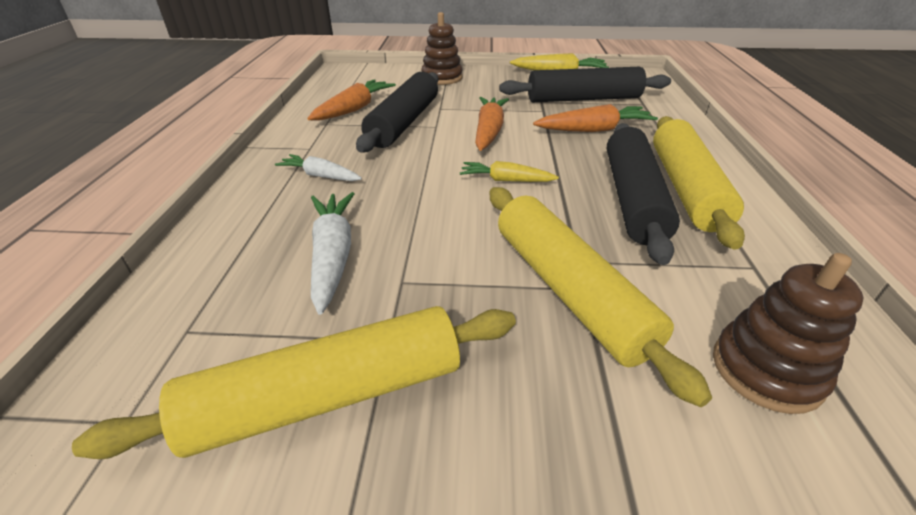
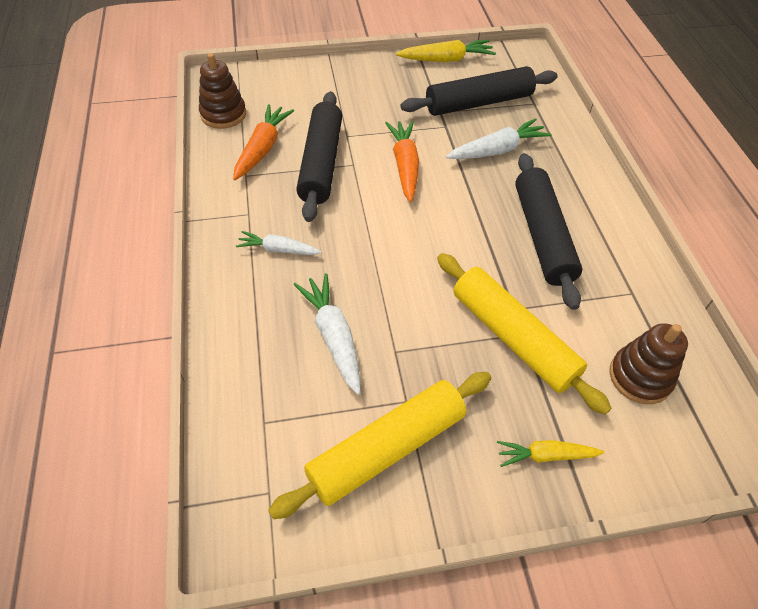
camera: 15 degrees left, 15 degrees up
(442, 78) = (330, 82): brown stacking toy -> brown stacking toy (223, 114)
(506, 180) = (438, 230): yellow carrot -> yellow carrot (545, 455)
(594, 130) = (497, 150): orange carrot -> white carrot
(685, 188) = (580, 217): yellow rolling pin -> none

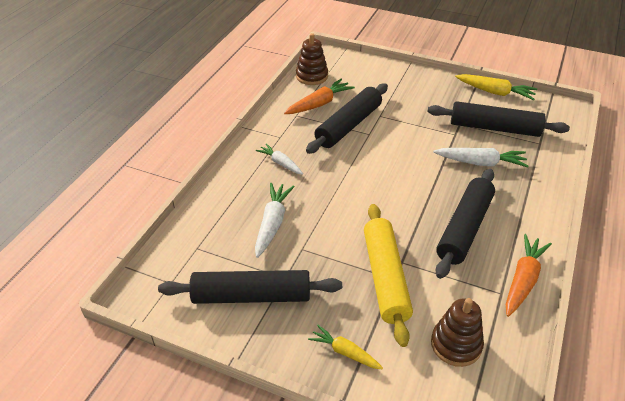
camera: 35 degrees right, 10 degrees down
(386, 449) = (251, 296): yellow rolling pin -> black rolling pin
(405, 166) = (403, 147): orange carrot -> orange carrot (523, 280)

